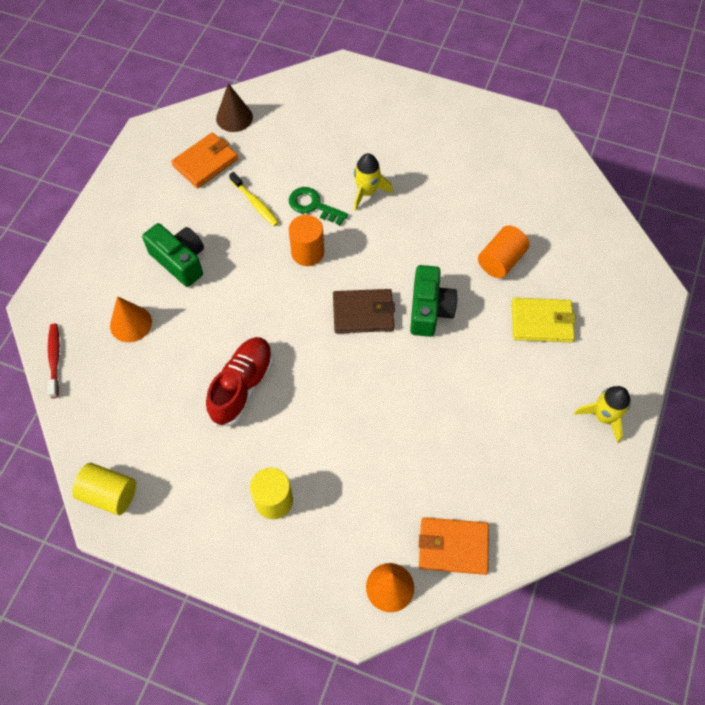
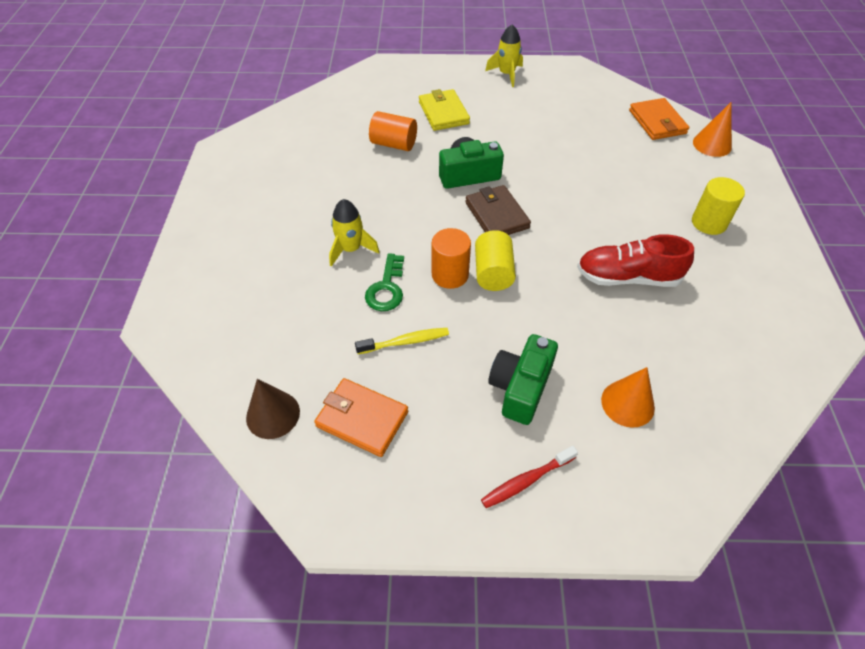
camera: 110 degrees left, 10 degrees down
(54, 359) = (722, 465): red toothbrush -> red toothbrush (526, 481)
(109, 494) = (806, 340): yellow cylinder -> yellow cylinder (493, 273)
(255, 203) = (405, 342): yellow toothbrush -> yellow toothbrush turned 45 degrees clockwise

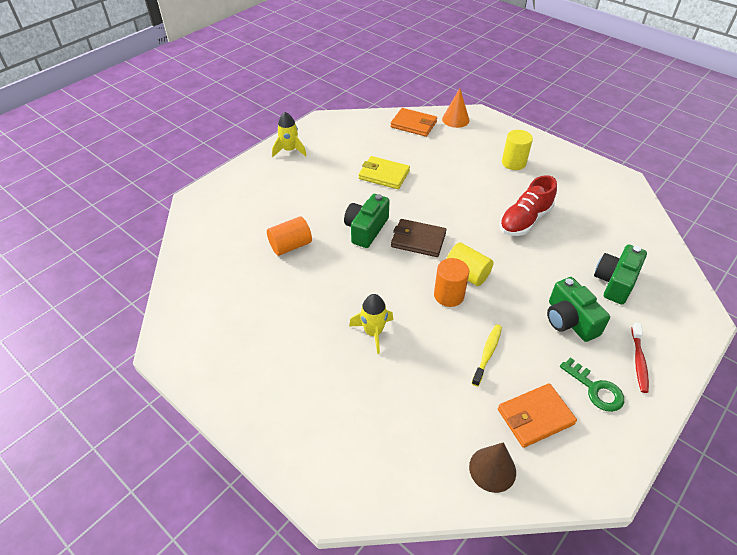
camera: 50 degrees left, 5 degrees down
(387, 288) = (430, 335): green key -> green key (595, 389)
(443, 113) = (290, 202): yellow wallet -> yellow wallet (384, 175)
(627, 403) = (615, 282): orange cone -> green camera

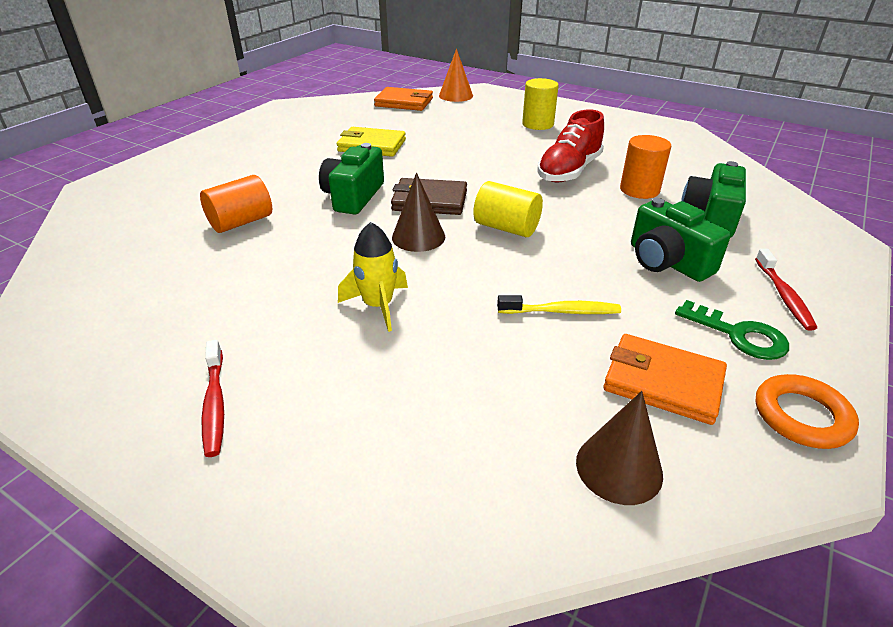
camera: 10 degrees left, 10 degrees down
(276, 392) = (215, 404): none -> red toothbrush
(289, 150) = (240, 133): yellow rocket -> none
(406, 275) = (418, 237): none -> brown cone
(449, 295) = (486, 252): orange cylinder -> orange cylinder (639, 190)
(487, 353) = (562, 311): yellow toothbrush -> yellow toothbrush turned 75 degrees clockwise
(535, 417) = (662, 382): orange wallet -> orange wallet turned 60 degrees clockwise
(610, 453) = (801, 416): none -> orange ring

